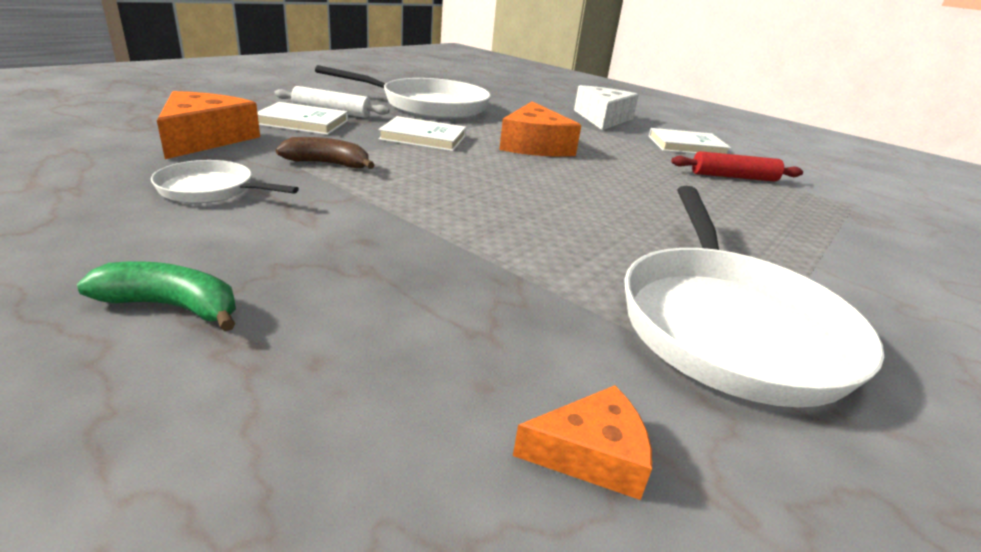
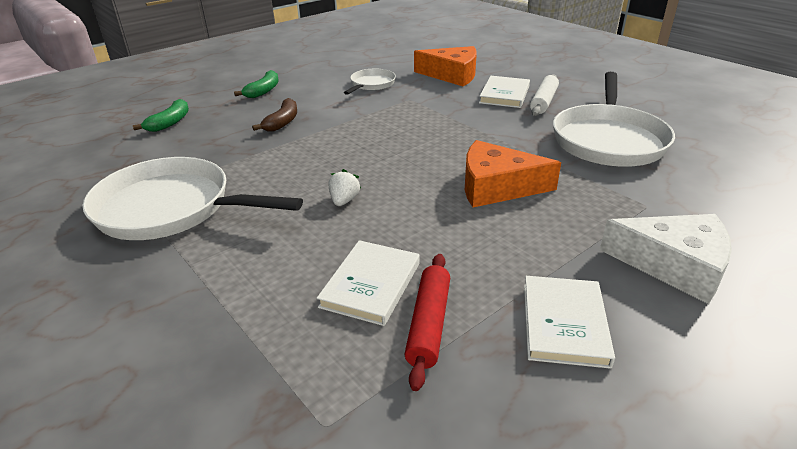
camera: 105 degrees right, 5 degrees up
(328, 164) = (416, 106): brown banana -> brown banana (282, 122)
(378, 444) = (170, 123): none -> green banana
(423, 138) = (491, 135): white book -> white book (371, 285)
(591, 454) = (133, 154): orange cheese -> none
(606, 205) = (344, 201): none -> white strawberry

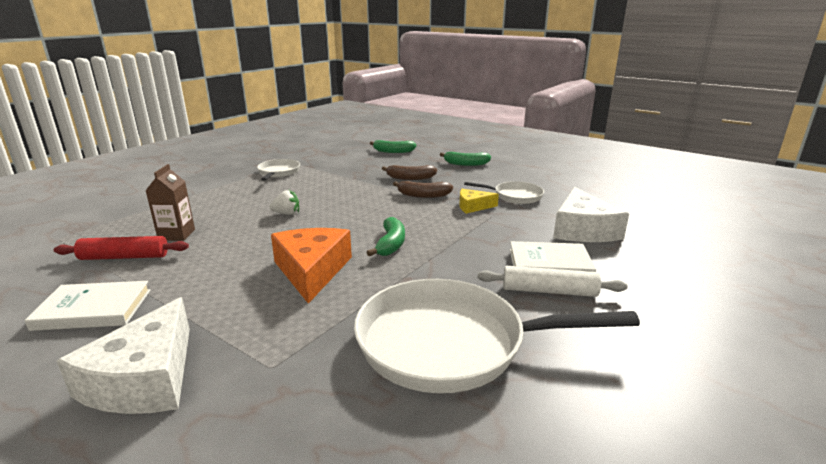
camera: 75 degrees right, 10 degrees down
(171, 208) = (278, 172): white pan -> white pan, size x0.50
(341, 121) = (423, 195): none -> brown banana
(371, 285) = (176, 235): white book -> brown carton
(385, 103) = (473, 206): none -> yellow cheese
(452, 75) = (582, 229): orange cheese -> white cheese
(452, 146) = (391, 244): none -> green banana

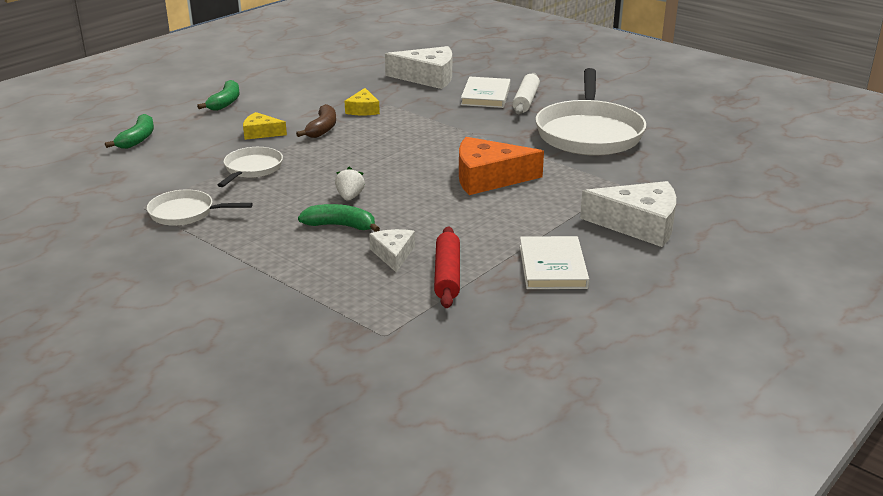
camera: 85 degrees left, 5 degrees up
(176, 235) = (393, 254): brown carton -> white cheese
(391, 244) = (441, 146): green banana -> green banana (340, 226)
(410, 178) = (261, 133): brown banana -> yellow cheese
(515, 196) = (343, 91): white pan -> white pan (252, 169)

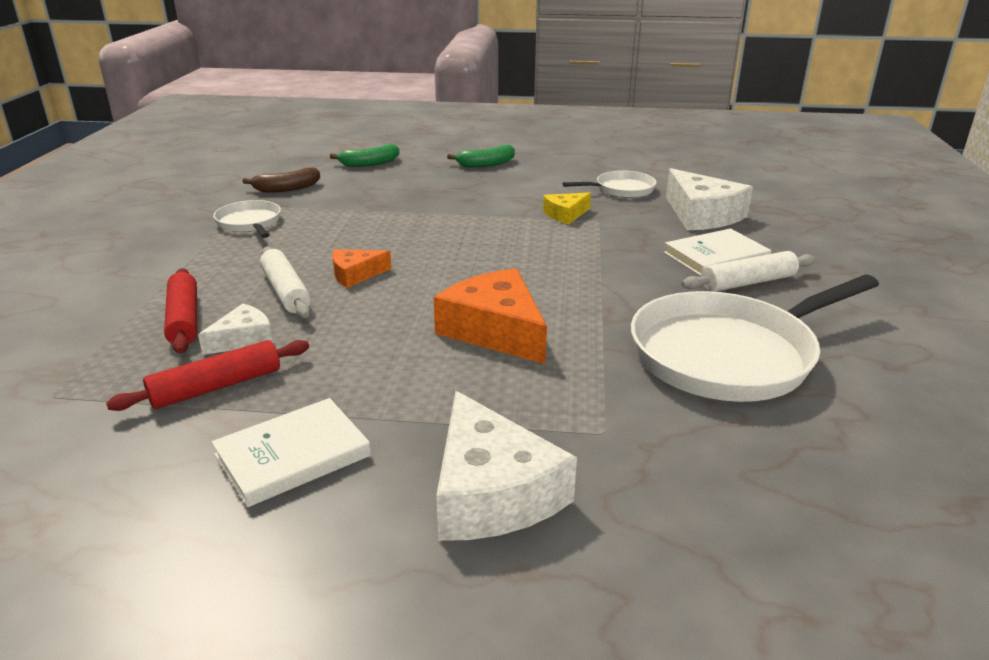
camera: 55 degrees right, 0 degrees up
(252, 169) = (365, 217): white pan -> white pan (621, 189)
(261, 133) = (445, 195): yellow cheese -> none
(322, 129) = (492, 213): brown banana -> brown banana (287, 189)
(332, 270) = (184, 319): none -> red rolling pin
(340, 226) = (286, 291): green banana -> white rolling pin
(350, 197) = (355, 274): white strawberry -> orange cheese

